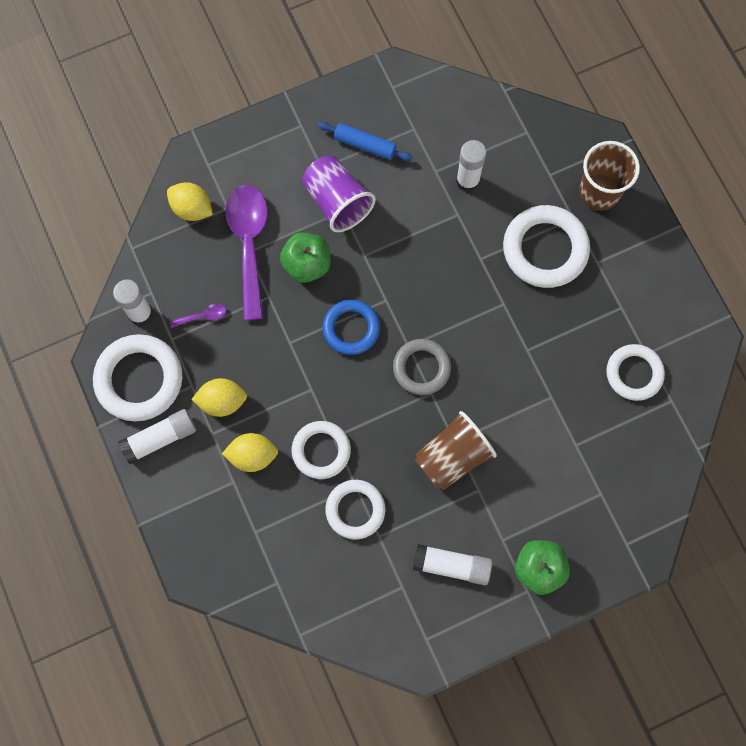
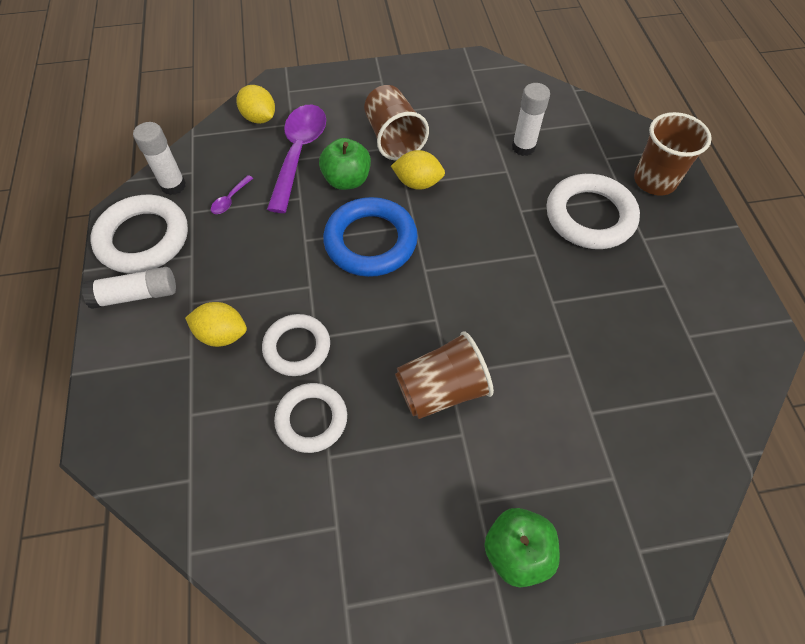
camera: 15 degrees right, 15 degrees down
(203, 316) = (230, 200): purple spoon -> purple spoon turned 120 degrees clockwise
(222, 401) = (214, 276): yellow lemon -> yellow lemon (418, 183)
(337, 201) = (394, 139): purple cup -> brown cup
(351, 328) = (370, 241): blue ring -> blue ring, size x1.53
(365, 145) = (434, 103): blue rolling pin -> none
(421, 368) = (432, 293): grey ring -> none
(452, 566) = (406, 517): white glue stick -> none
(634, 373) = (672, 353): white ring -> none

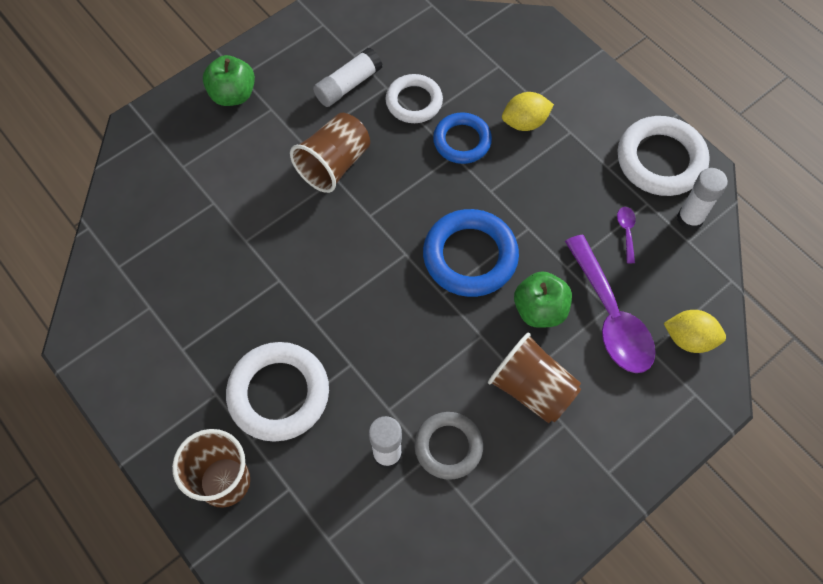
camera: 150 degrees right, 5 degrees up
(136, 295) = (616, 117): white glue stick -> white glue stick (348, 85)
(297, 347) = (462, 141): white ring -> blue ring
(418, 183) = (469, 344): yellow lemon -> none
(477, 133) = (448, 446): none -> grey ring

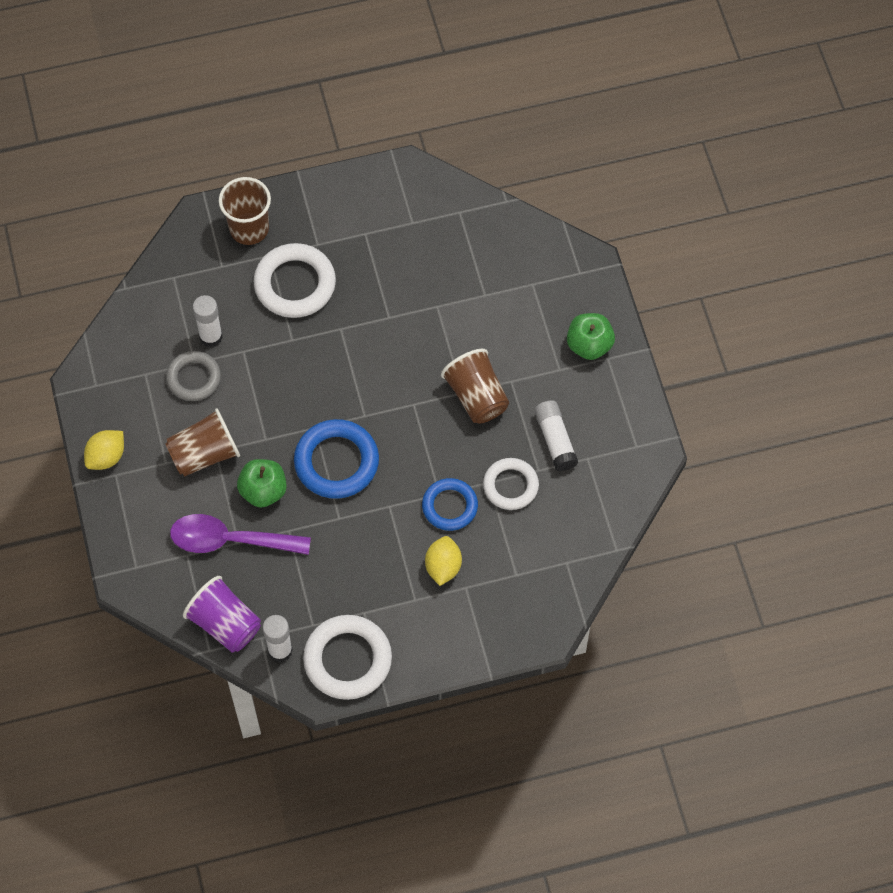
camera: 115 degrees right, 0 degrees up
(626, 232) = (295, 593): purple spoon -> none
(689, 339) = (180, 588): yellow lemon -> yellow lemon (106, 457)
(696, 279) = (225, 624): none -> purple cup

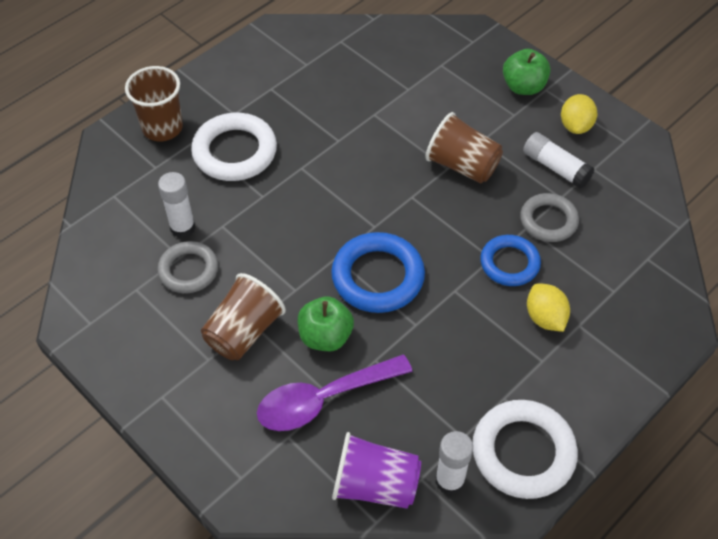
camera: 30 degrees left, 10 degrees down
(106, 457) = (142, 384): yellow lemon -> yellow lemon (575, 126)
(510, 486) = (548, 221): white ring -> grey ring

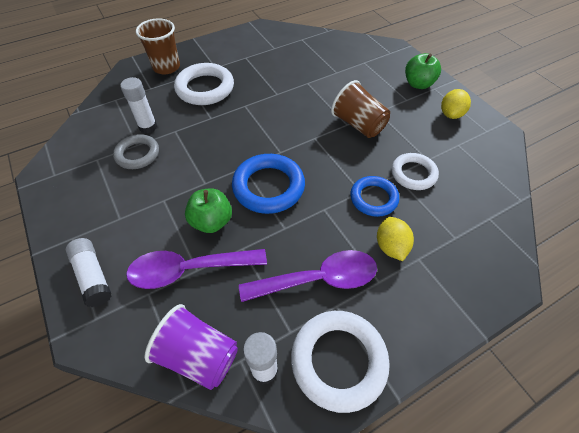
camera: 15 degrees right, 0 degrees up
(244, 332) = (154, 204): brown cup -> none
(475, 374) = (318, 279): none -> purple spoon
(548, 221) = (413, 174): grey ring -> white ring
(555, 167) = (428, 138): white glue stick -> white glue stick (93, 276)

